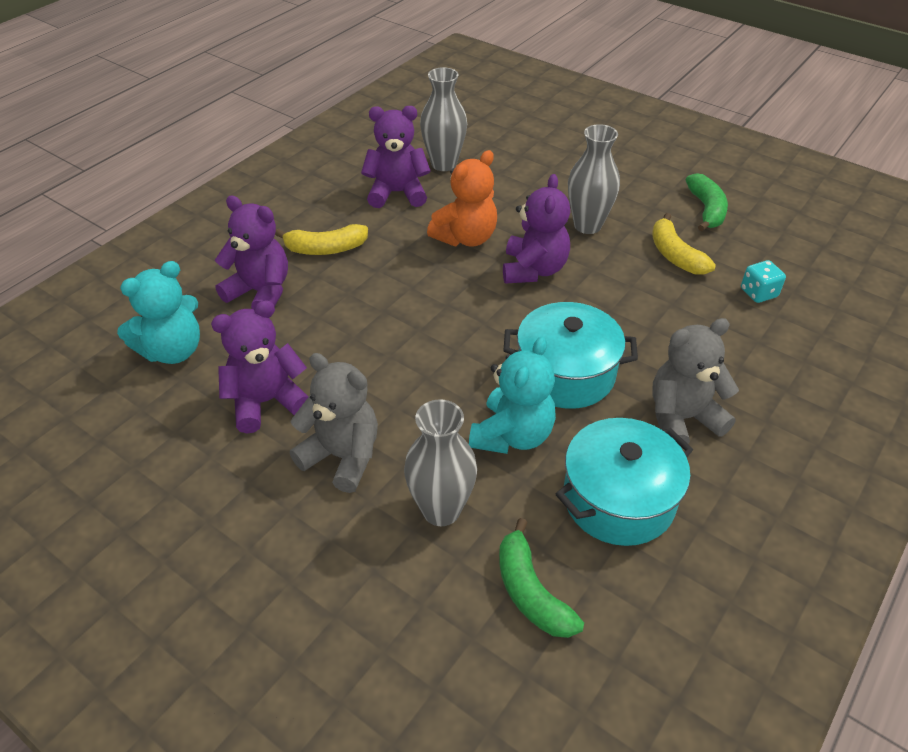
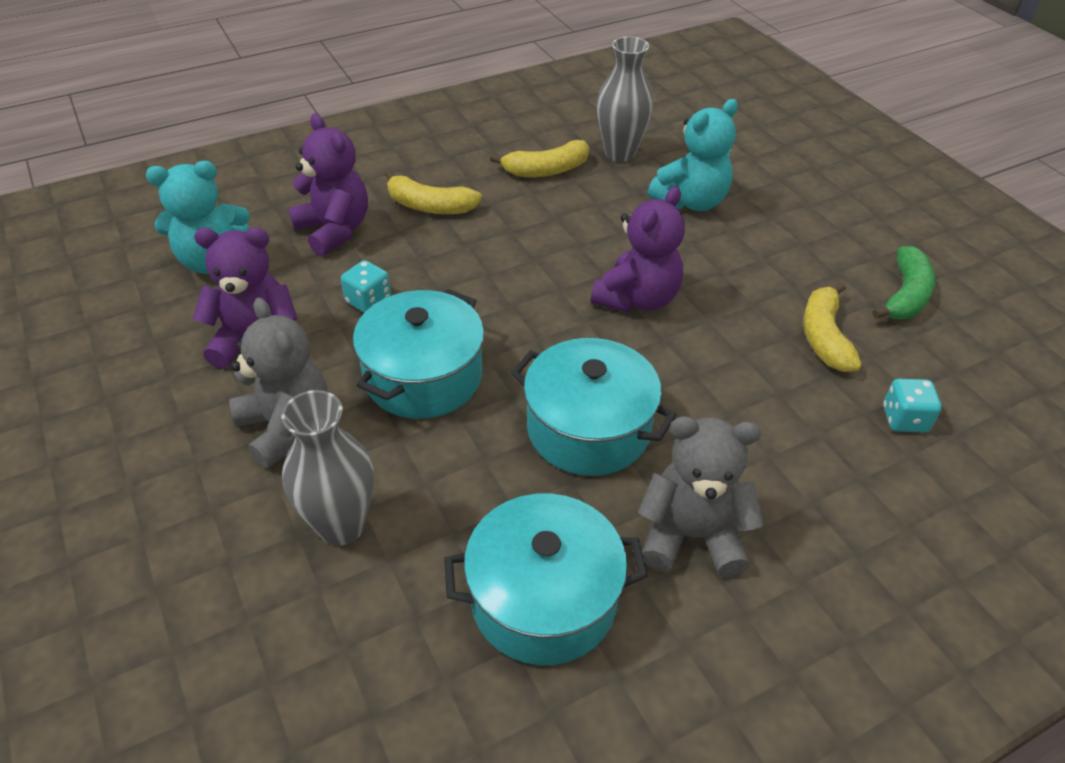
camera: 25 degrees right, 0 degrees up
(333, 339) = (368, 301): none -> turquoise dice
(397, 193) = (546, 170): purple teddy bear -> yellow banana
(420, 380) = (423, 376): none -> turquoise pot
(466, 238) = (586, 240): orange teddy bear -> none
(512, 435) = (477, 475): turquoise teddy bear -> turquoise teddy bear (691, 201)
(531, 592) = (367, 661): green banana -> none
(587, 225) = (738, 268): grey vase -> none

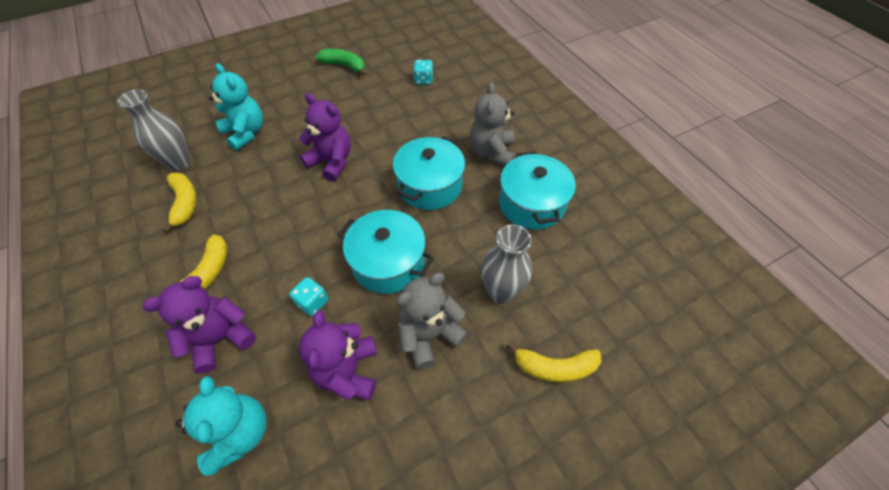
camera: 90 degrees left, 10 degrees up
(824, 337) = (370, 96): yellow banana -> yellow banana (554, 367)

